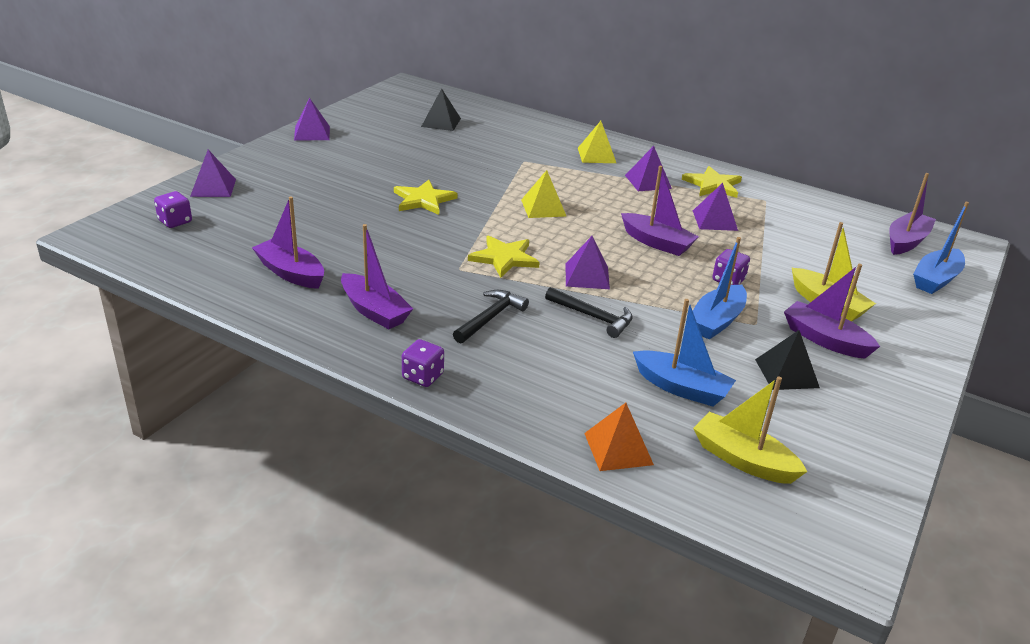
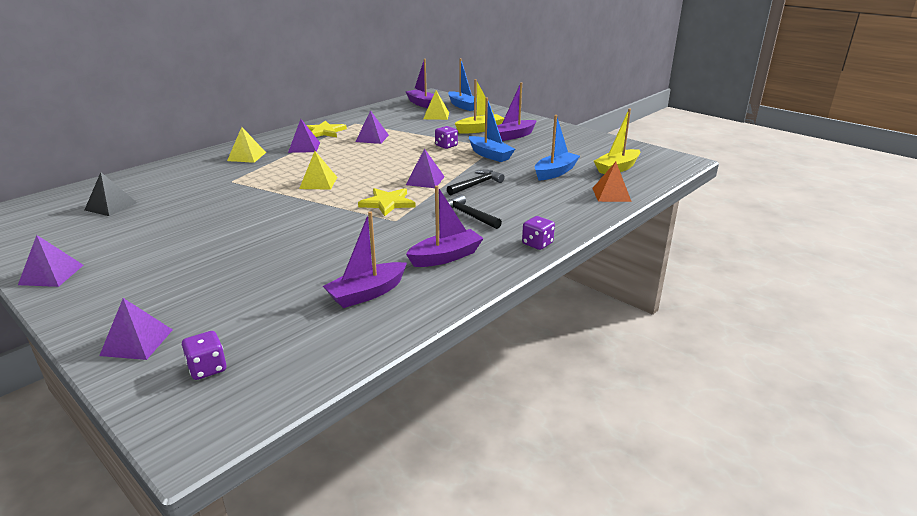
camera: 75 degrees left, 5 degrees down
(423, 200) = (269, 225): yellow star -> none
(657, 243) = (392, 156): purple boat -> none
(786, 373) = (543, 148): black pyramid -> none
(860, 259) = (436, 115): none -> yellow pyramid

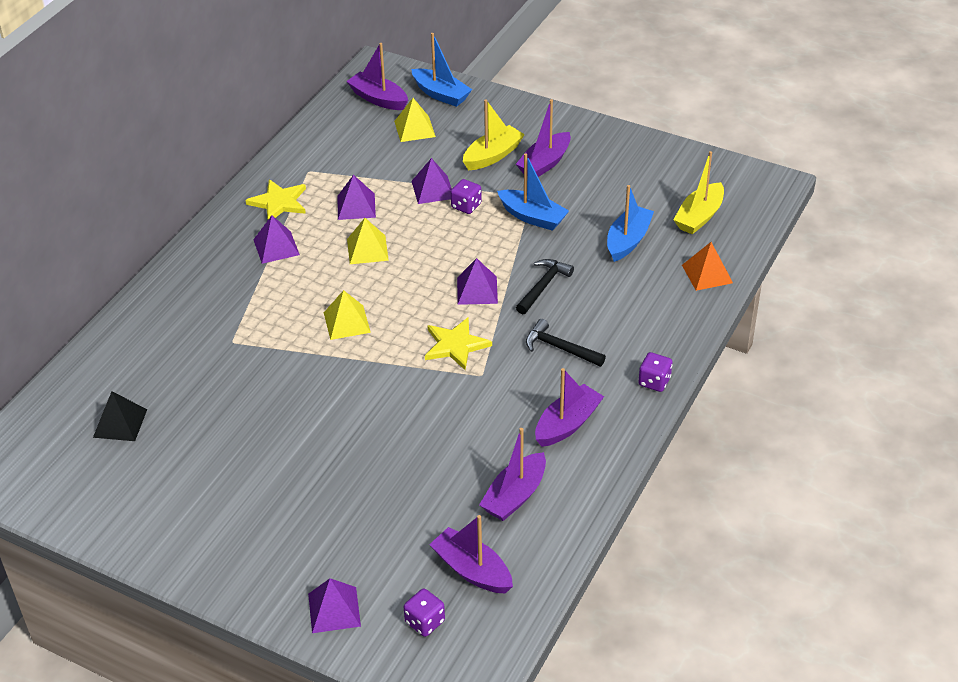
camera: 15 degrees left, 15 degrees up
(51, 274) = (161, 547): purple pyramid -> purple pyramid (433, 189)
(246, 156) = (212, 284): yellow pyramid -> yellow pyramid (367, 249)
(286, 337) = (472, 570): none -> purple boat

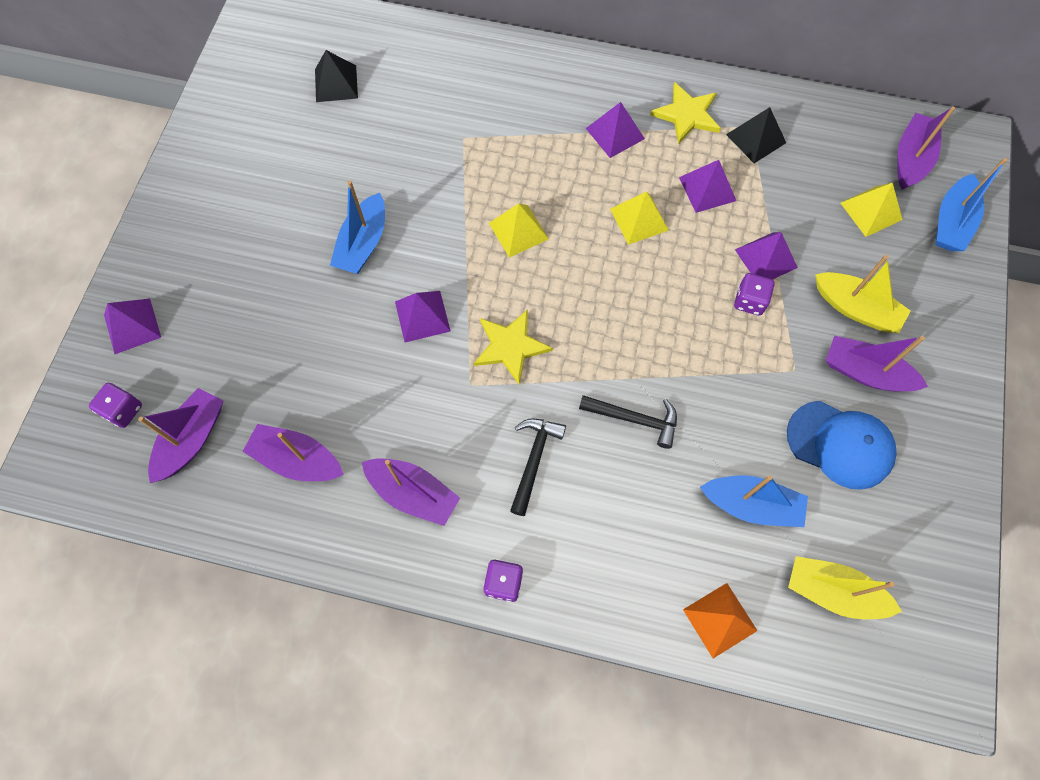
camera: 75 degrees right, 25 degrees up
(321, 170) = (756, 138): none -> black pyramid
(477, 290) = (606, 348): purple pyramid -> purple pyramid (422, 316)
(532, 217) = (756, 380): blue boat -> blue boat (363, 243)
(595, 188) = (840, 444): none -> blue cap

